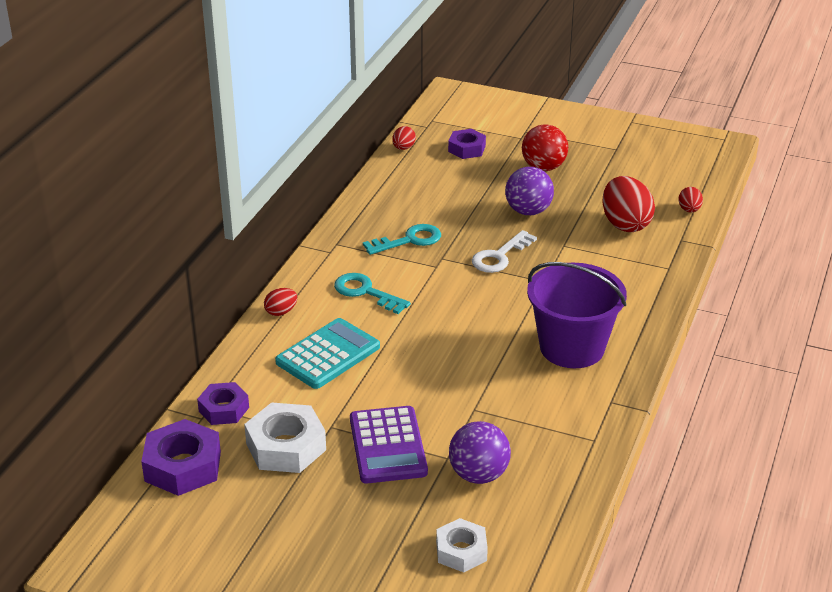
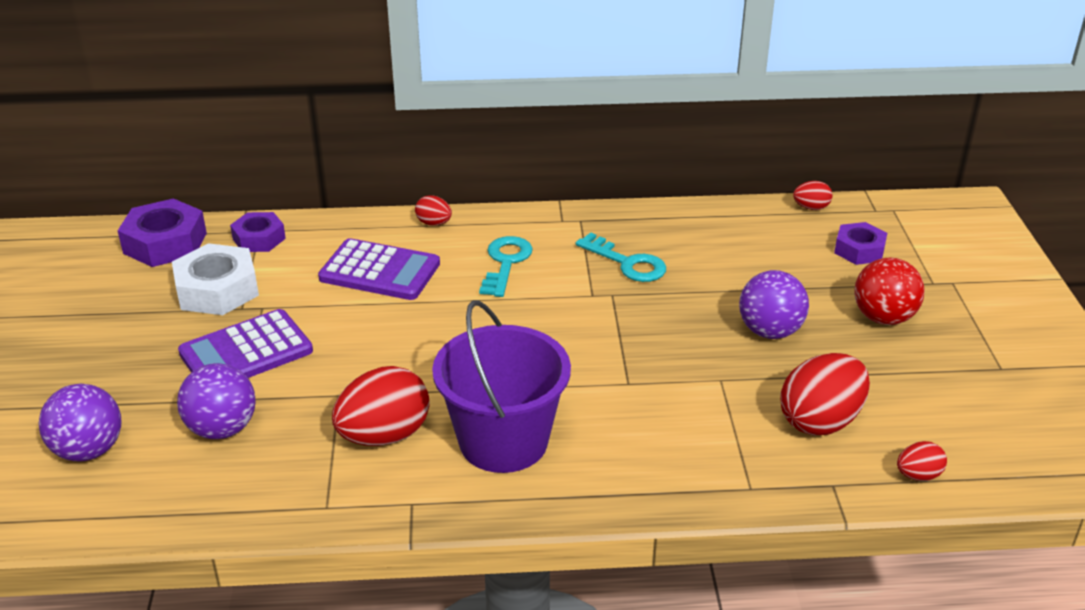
camera: 65 degrees right, 0 degrees up
(328, 355) = (379, 271): turquoise calculator -> purple calculator
(461, 551) = (89, 450): white nut -> purple ball
(499, 256) = (651, 335): white key -> none
(534, 398) = (384, 436): none -> red egg

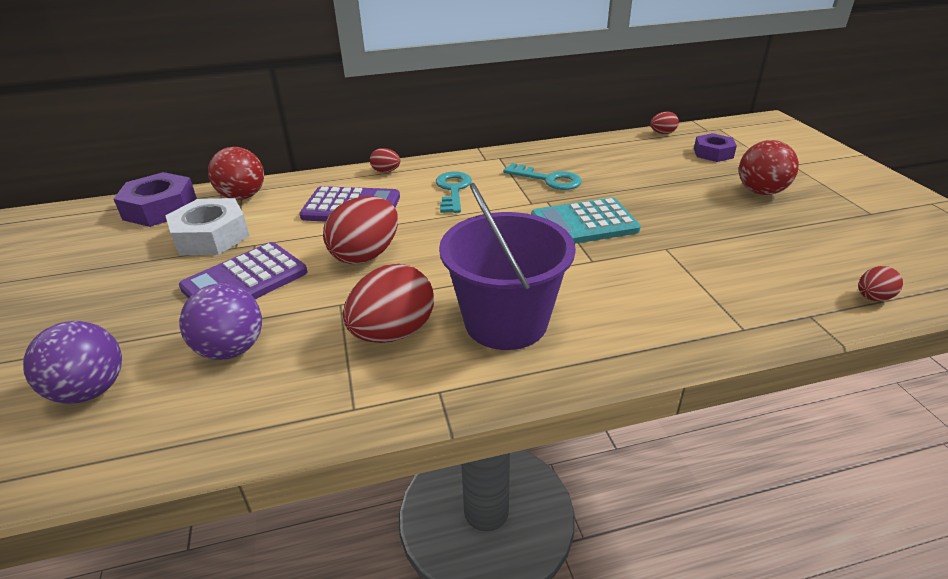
camera: 10 degrees left, 0 degrees up
(259, 239) = (243, 196): purple nut -> red ball
(641, 333) = (584, 223): none -> turquoise calculator
(770, 331) = (683, 210): purple ball -> none
(820, 421) = (765, 268): red egg -> red egg (366, 255)

